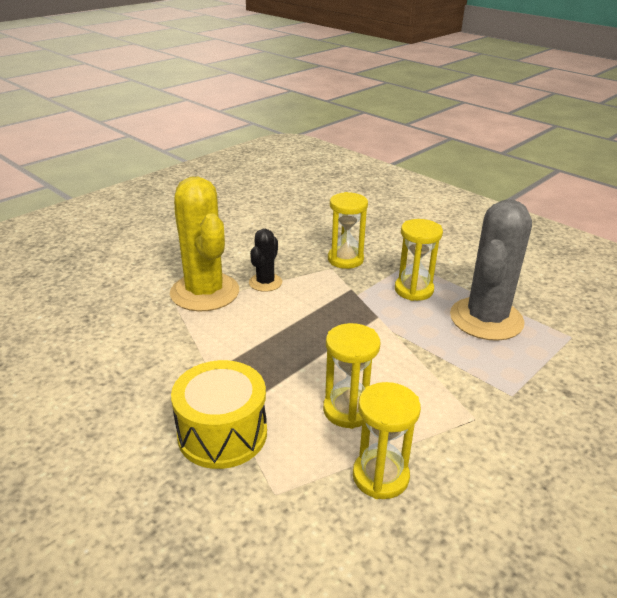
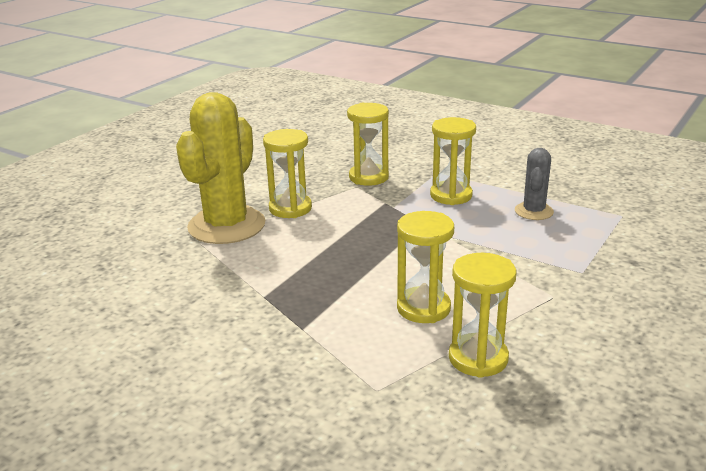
camera: 10 degrees left, 5 degrees down
(205, 292) = (226, 226): yellow cactus -> yellow cactus turned 60 degrees clockwise
(222, 433) = (299, 347): yellow drum -> none
(265, 282) = (290, 208): black cactus -> yellow hourglass
(486, 319) = (534, 211): grey cactus -> grey cactus, size x0.50

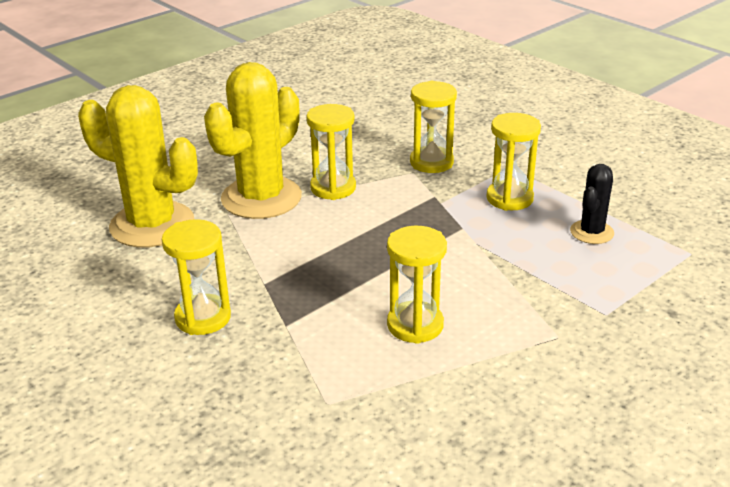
camera: 15 degrees right, 5 degrees up
(128, 263) = (152, 225): none -> yellow cactus
(478, 358) = (443, 390): yellow hourglass -> yellow hourglass (203, 318)
(534, 211) = (591, 232): grey cactus -> black cactus

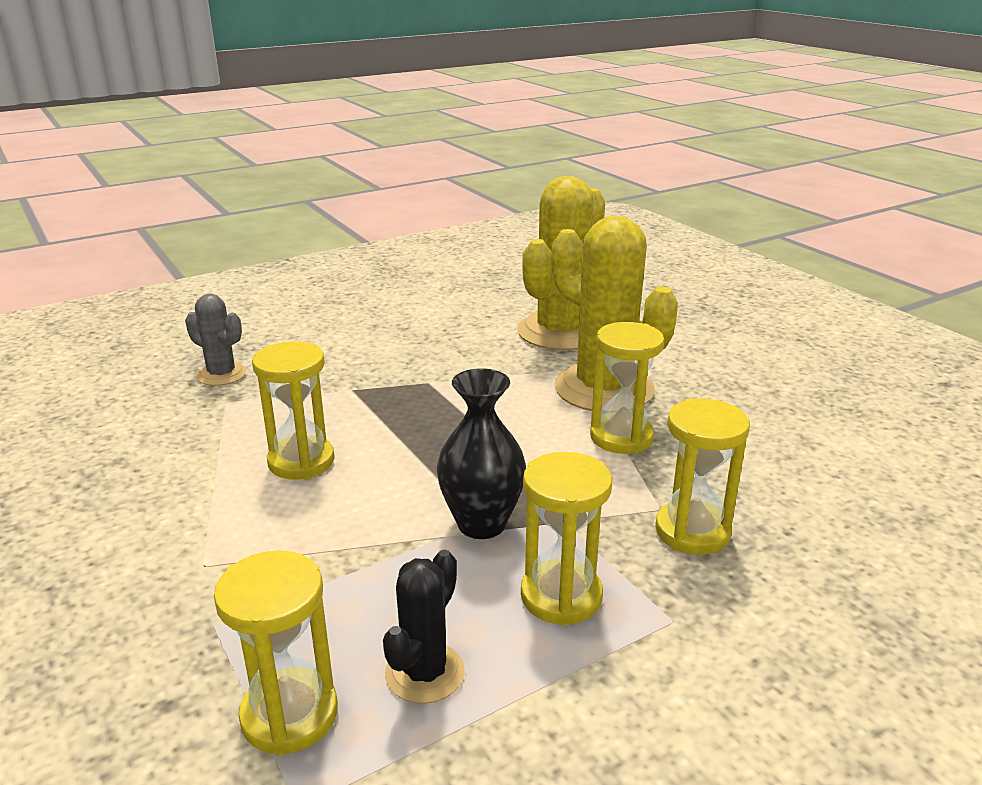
camera: 100 degrees right, 5 degrees down
(203, 318) = (389, 352): yellow hourglass -> yellow hourglass (289, 715)
(268, 427) = (221, 374): none -> grey cactus
(457, 231) = (481, 524): none -> black vase
(591, 232) = (425, 673): black cactus -> black cactus turned 75 degrees clockwise

